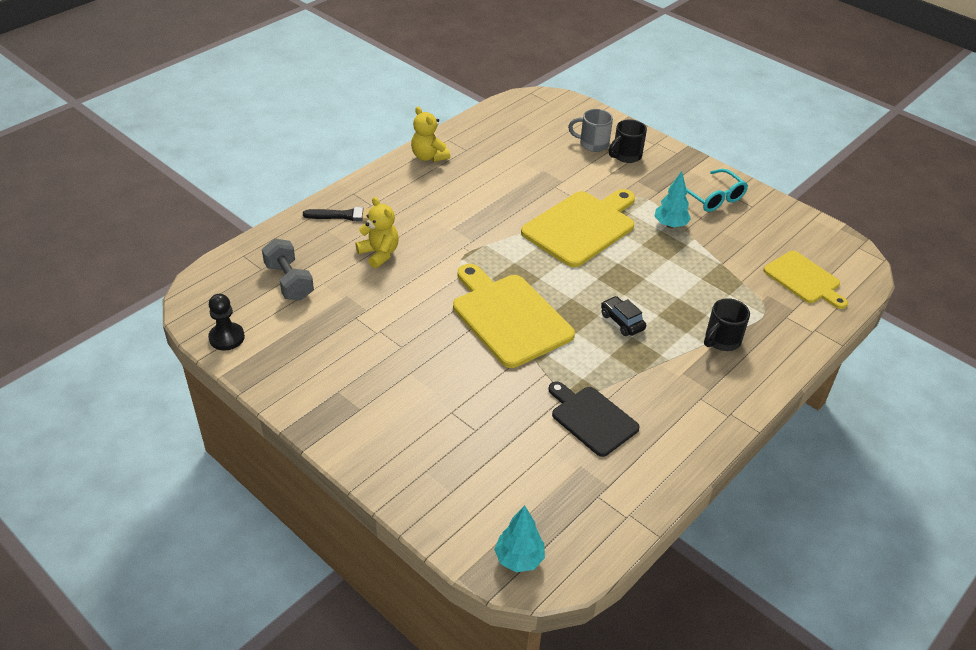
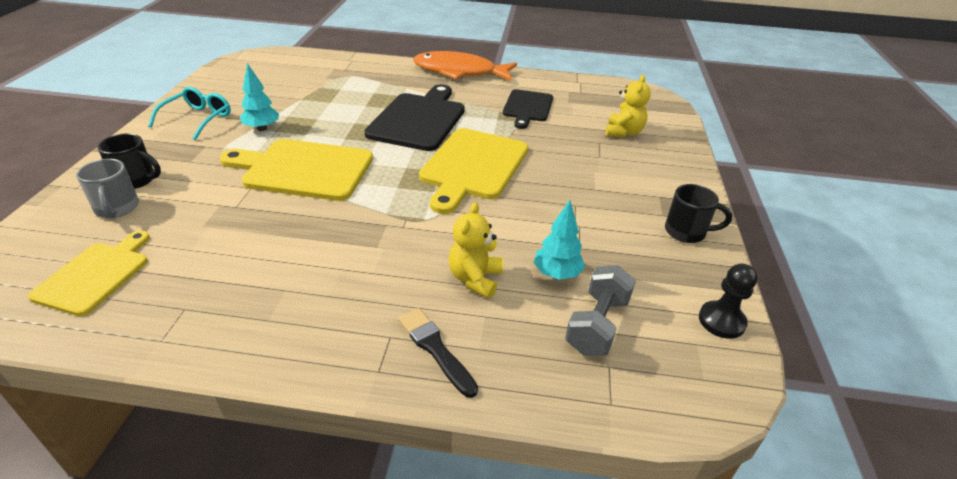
camera: 125 degrees left, 5 degrees down
(429, 156) = (226, 337): yellow teddy bear -> yellow teddy bear (623, 132)
(519, 559) = (655, 102): turquoise tree -> turquoise tree (557, 274)
(622, 321) = (418, 120): black car -> black cutting board
(721, 340) = (396, 84): black mug -> black mug (686, 232)
(727, 410) = (459, 72): none -> orange fish
(804, 279) = (293, 69): yellow cutting board -> yellow cutting board (95, 275)

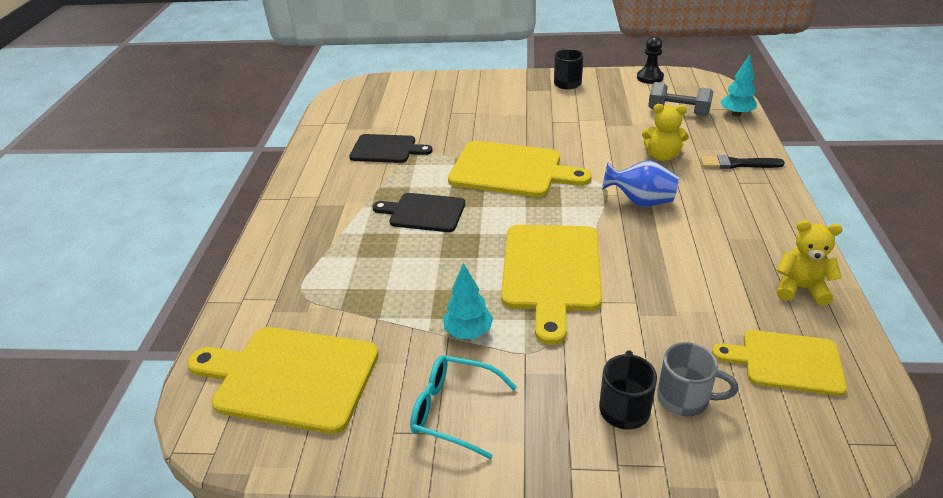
camera: 90 degrees left, 0 degrees up
(117, 208) = (685, 398): grey mug -> grey mug turned 45 degrees clockwise
(270, 74) = (290, 377): none -> yellow cutting board
(383, 240) = (640, 201): none -> blue vase
(418, 120) = (424, 212): black cutting board -> black cutting board, size x0.62
(435, 349) = (737, 164): black brush -> black brush turned 45 degrees clockwise
(459, 72) = (292, 199): orange fish -> none
(557, 274) = (638, 126): turquoise tree -> turquoise tree (736, 114)
(623, 132) = (430, 102): yellow teddy bear -> yellow teddy bear (800, 288)

